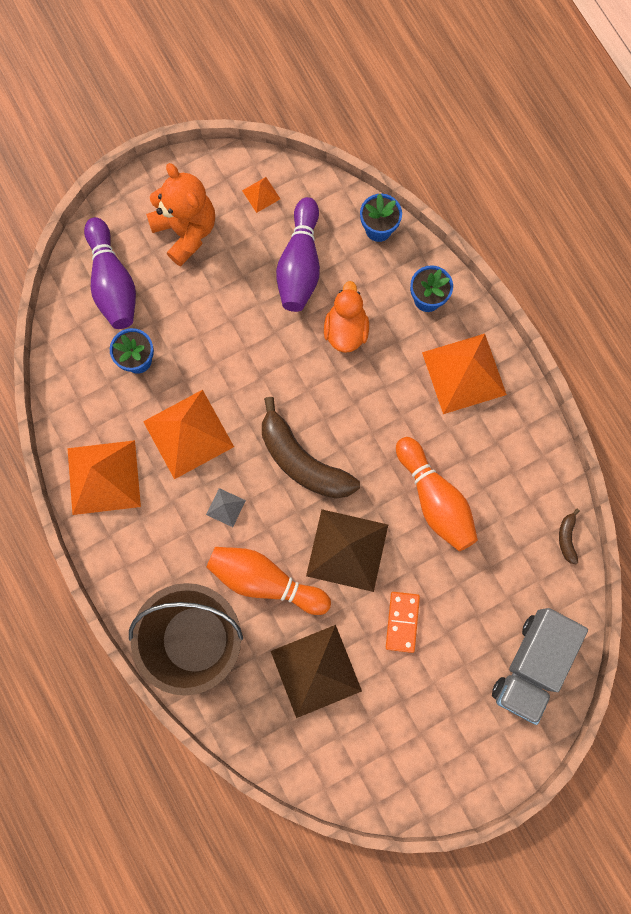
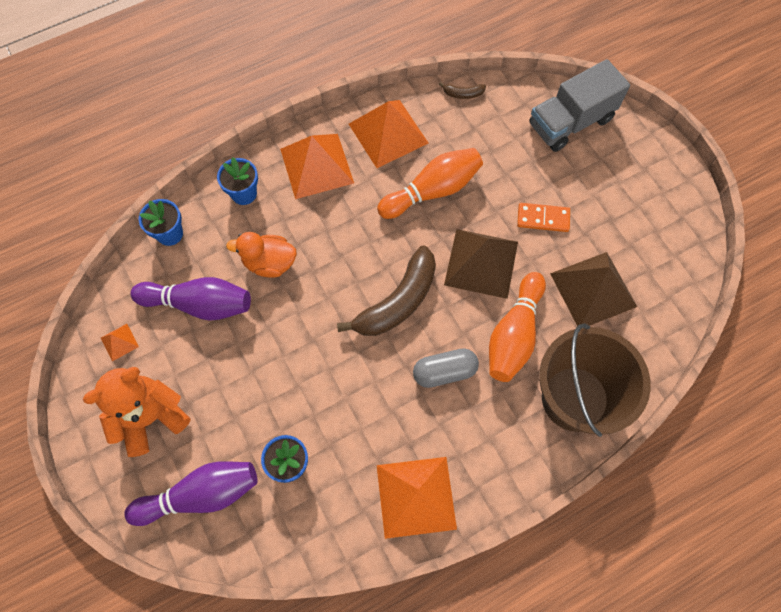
camera: 90 degrees left, 10 degrees down
(188, 434) = (370, 410): orange pyramid -> orange pyramid (388, 133)
(226, 507) = (444, 372): grey pyramid -> grey capsule
(532, 665) = (571, 122): grey truck -> grey truck turned 120 degrees clockwise

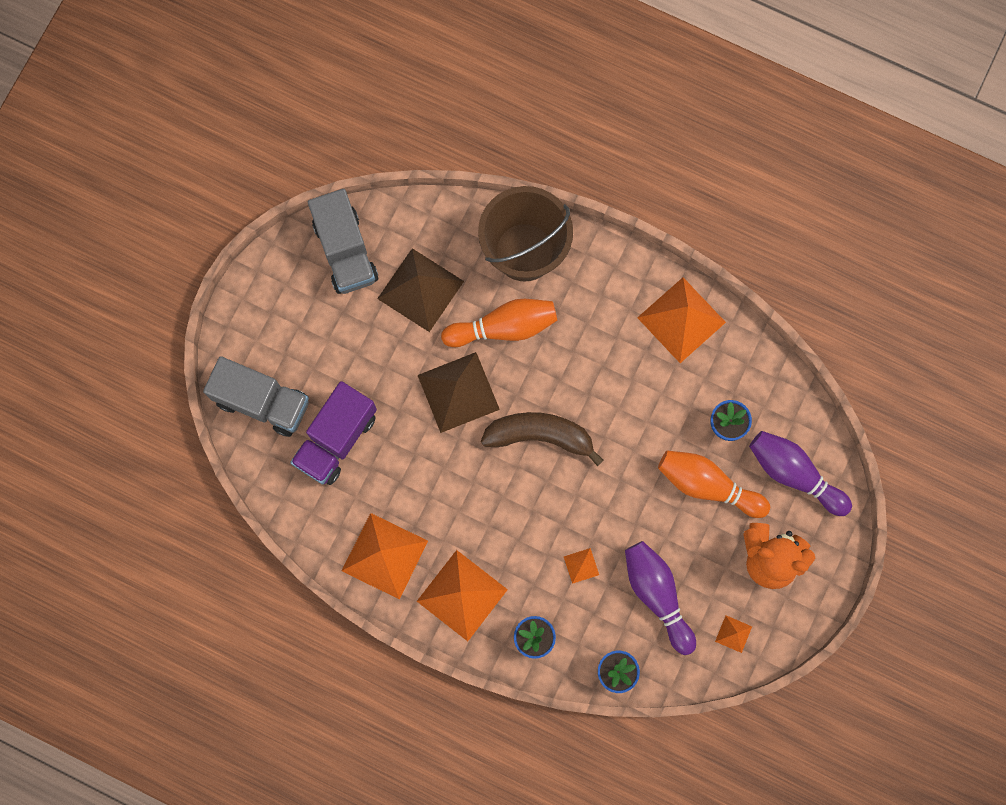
camera: 125 degrees left, 10 degrees up
(269, 263) = (581, 565): orange duck -> orange pyramid
(432, 191) = (417, 476): orange bowling pin -> orange bowling pin (707, 485)
(444, 372) = (572, 361): grey capsule -> none
(463, 94) = (295, 517): brown banana -> none
(504, 154) = (336, 439): none -> purple truck
(543, 219) = (380, 367): orange domino -> none
(666, 253) = (345, 251): none -> grey truck

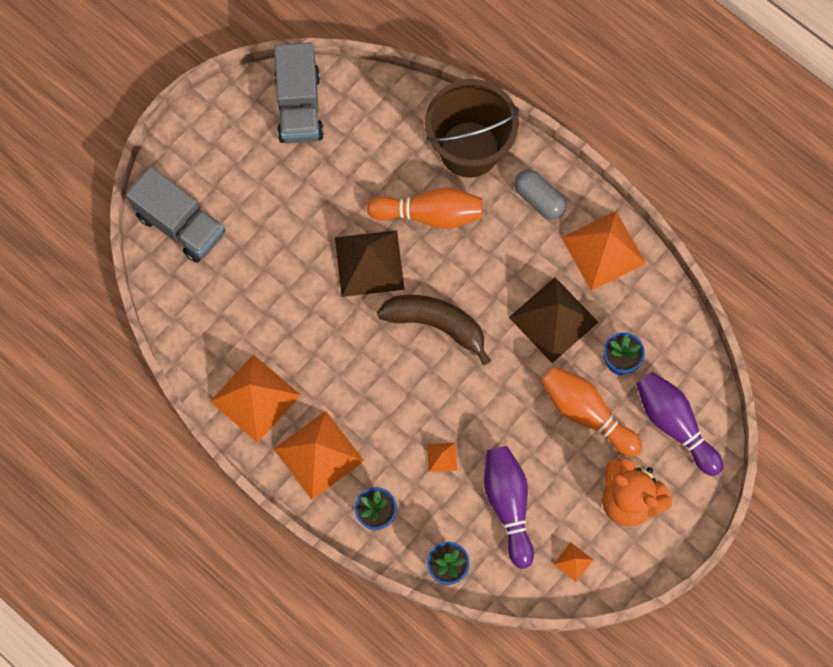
camera: 15 degrees right, 5 degrees down
(336, 439) = (240, 277): purple truck -> none
(420, 290) = (360, 159): brown pyramid -> brown pyramid (553, 319)
(605, 284) = (539, 199): none -> grey capsule

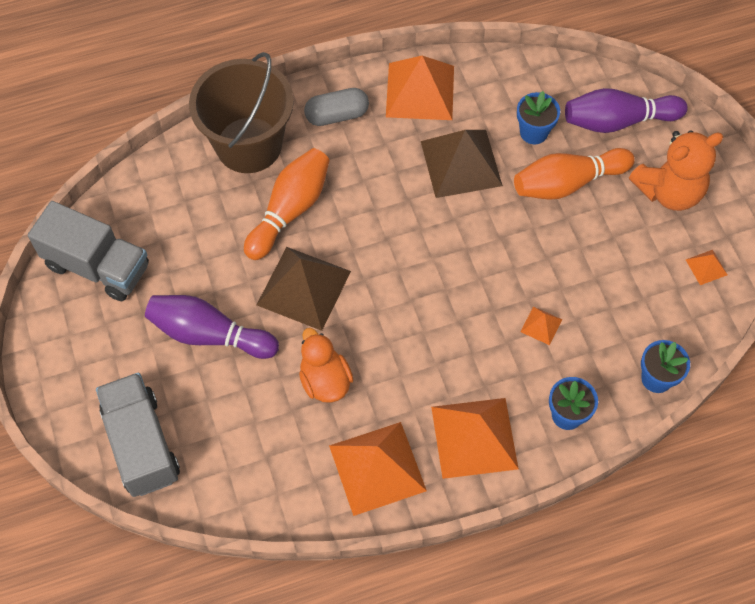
camera: 60 degrees left, 10 degrees down
(180, 225) = (141, 444): grey truck -> grey truck turned 90 degrees counterclockwise
(302, 322) = (325, 380): none -> orange duck
(436, 324) = (404, 261): brown banana -> none
(508, 504) = (621, 292): purple bowling pin -> purple bowling pin (209, 334)

